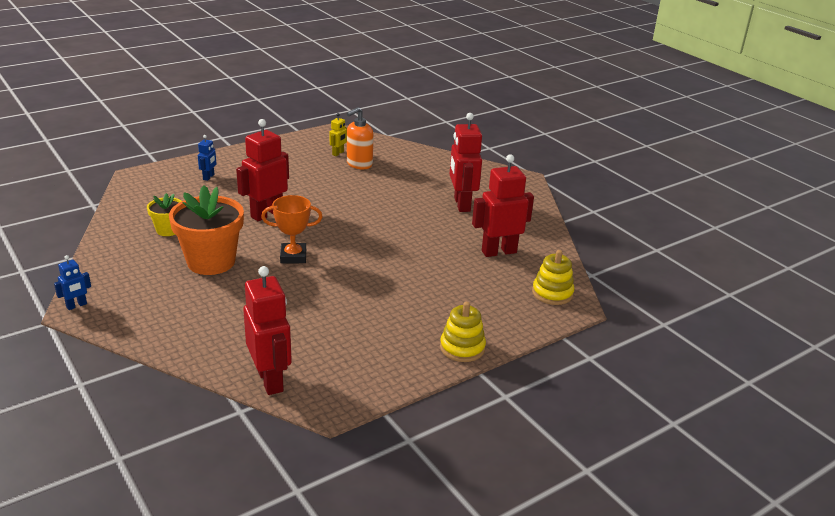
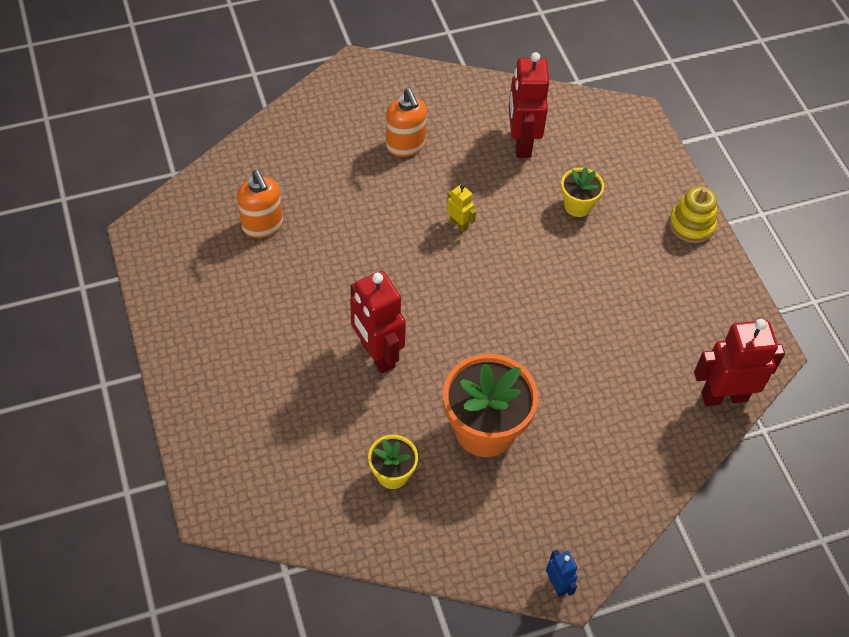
camera: 75 degrees left, 25 degrees up
(209, 177) = (247, 412): blue robot -> none
(293, 256) = (491, 340): orange trophy -> none
(338, 153) = (220, 242): yellow robot -> yellow robot (459, 224)
(448, 284) = (578, 205): none -> yellow flower pot
(461, 204) = (405, 145): red robot -> orange soap dispenser
(552, 293) = (610, 124): yellow stacking toy -> none

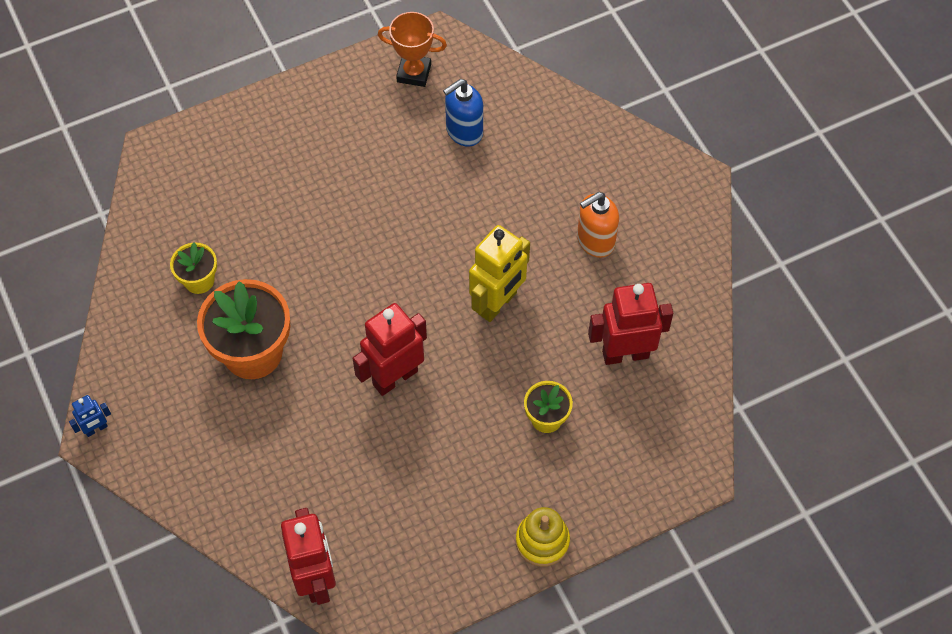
camera: 85 degrees right, 5 degrees up
(180, 257) = (414, 73): none -> orange trophy
(262, 225) = (464, 131): orange soap dispenser -> blue soap dispenser
(377, 354) = (326, 250): red robot -> red robot (394, 377)
(459, 224) = (497, 303): yellow robot -> yellow robot, size x2.07

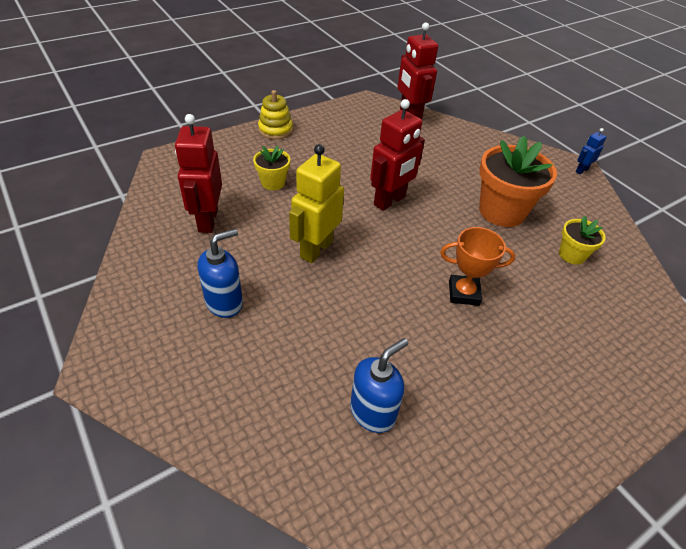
camera: 170 degrees right, 15 degrees down
(414, 73) = (454, 494): orange trophy -> orange trophy (464, 293)
(595, 241) = (224, 302): orange soap dispenser -> blue soap dispenser
(625, 354) = (207, 220): red robot -> red robot turned 105 degrees clockwise

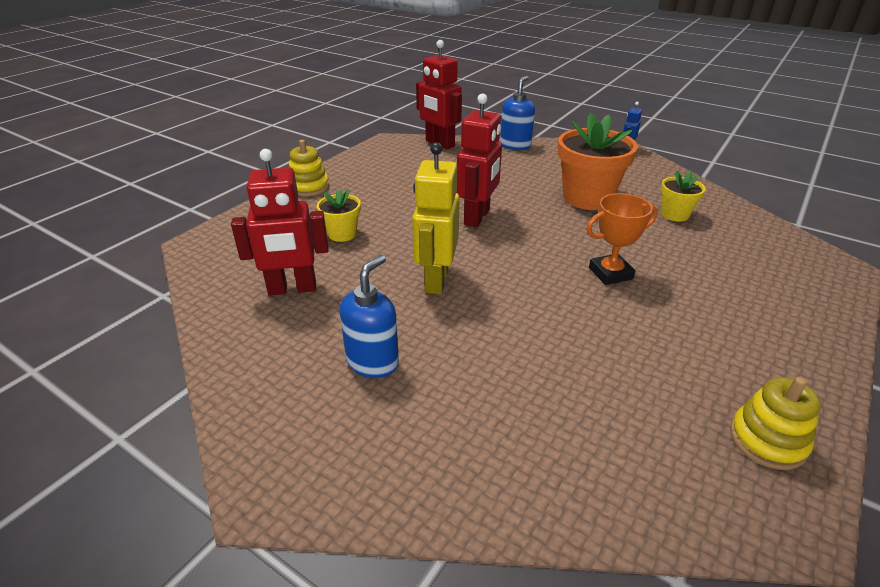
camera: 20 degrees left, 10 degrees down
(207, 220) = (292, 289): red robot -> red robot turned 75 degrees counterclockwise
(373, 412) = (614, 409): blue soap dispenser -> blue soap dispenser (515, 145)
(476, 490) = (767, 440): none -> yellow stacking toy

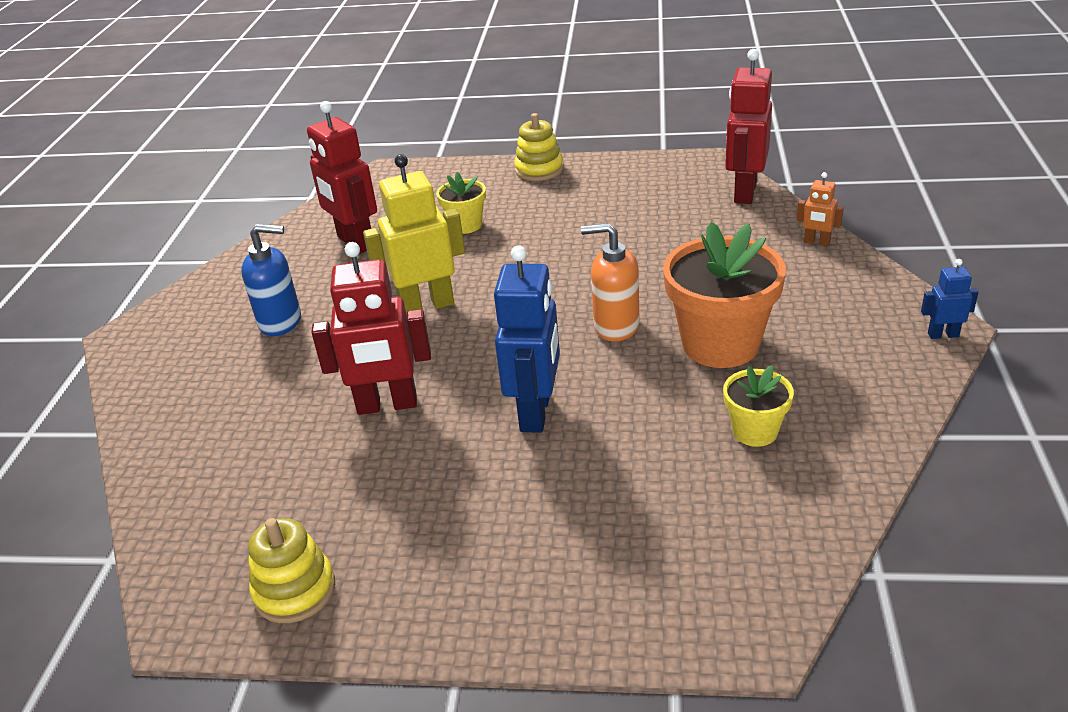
camera: 65 degrees right, 0 degrees up
(477, 217) = (578, 284): red robot -> red robot (387, 405)
(515, 145) = (816, 242): blue soap dispenser -> orange robot
(539, 220) = (615, 326): none -> orange soap dispenser
(610, 273) = (536, 412): orange trophy -> blue robot

